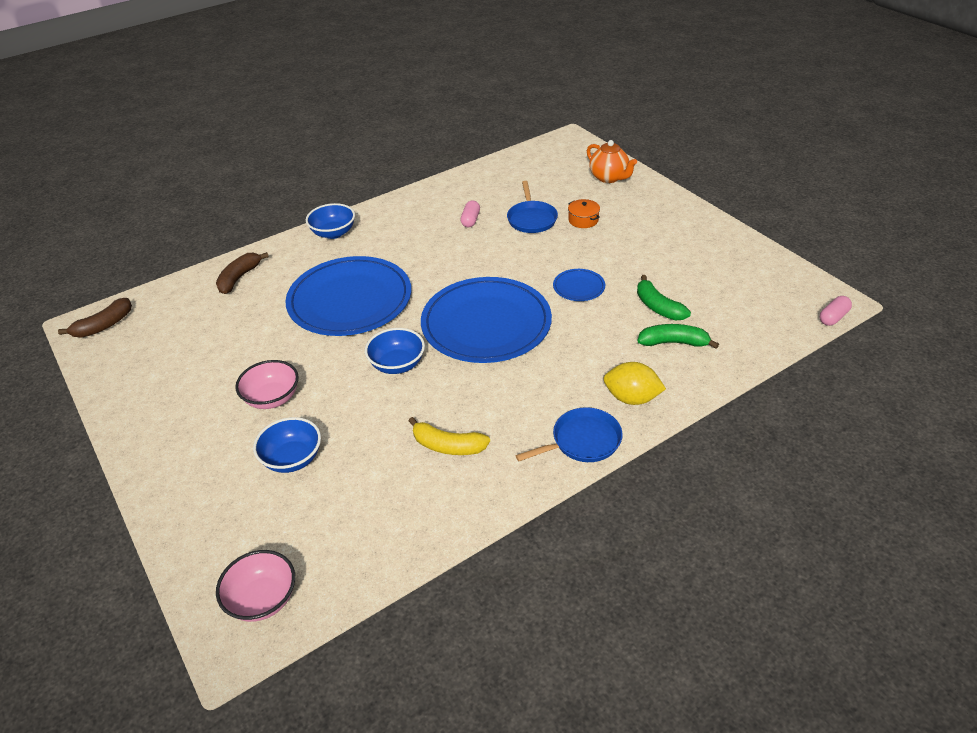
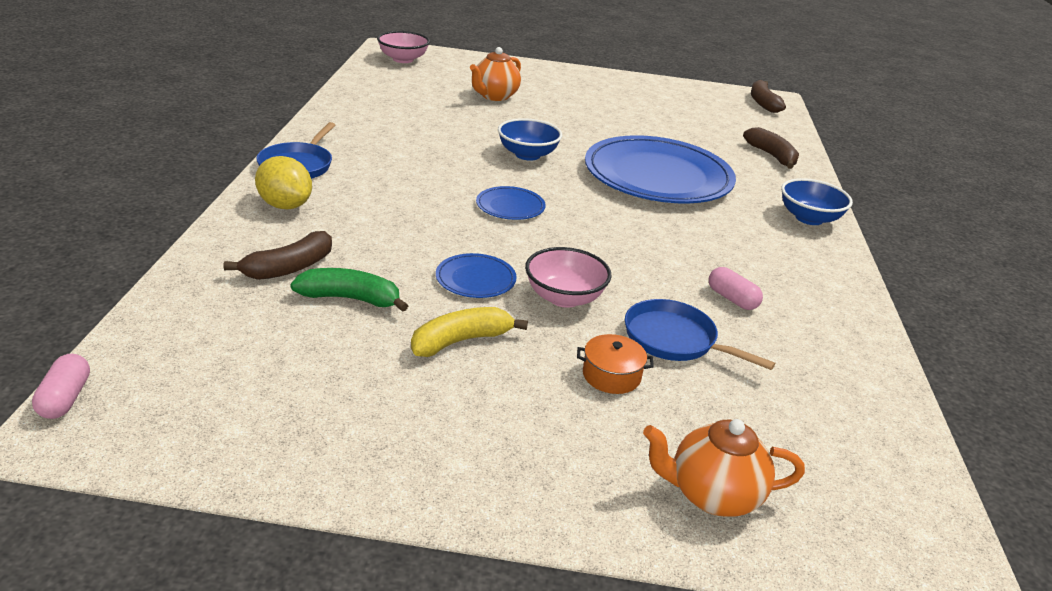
camera: 125 degrees right, 10 degrees down
(272, 398) = (570, 112): pink bowl -> pink bowl (564, 297)
(292, 459) = (494, 96): blue bowl -> orange teapot
(447, 446) = (403, 131): yellow banana -> yellow banana (461, 341)
(486, 324) = (510, 206): blue plate -> blue plate, size x0.42
(631, 398) = (285, 205): yellow lemon -> yellow lemon turned 75 degrees clockwise
(674, 342) = (289, 268): green banana -> brown banana

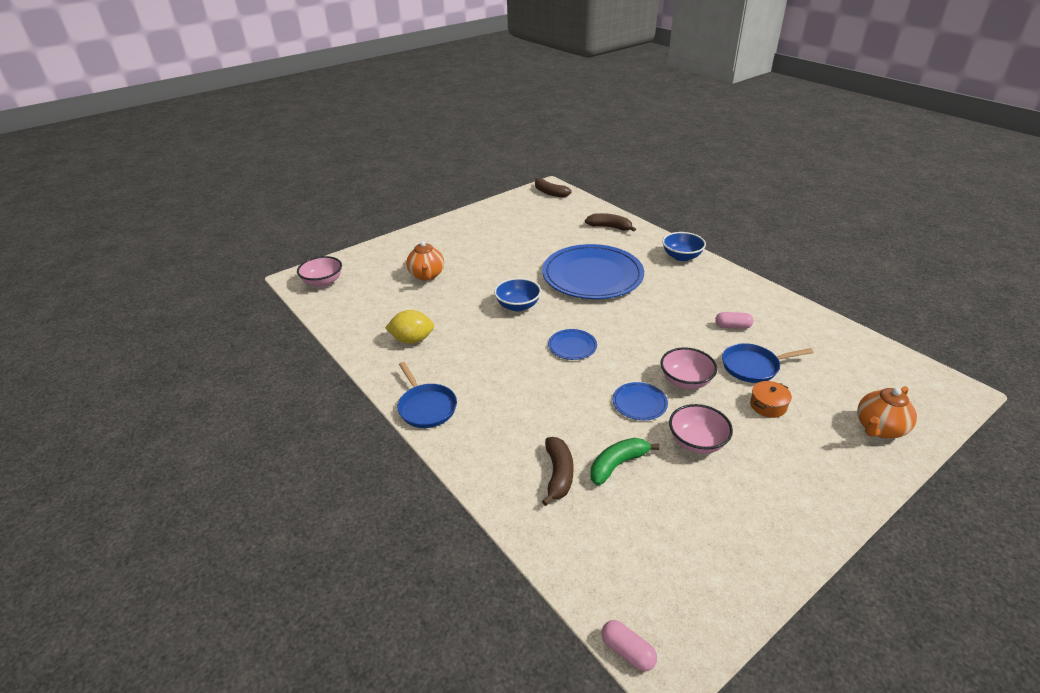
camera: 40 degrees left, 5 degrees up
(285, 205) = (476, 439): yellow lemon -> yellow lemon (412, 340)
(461, 341) = (697, 442): yellow banana -> pink bowl

